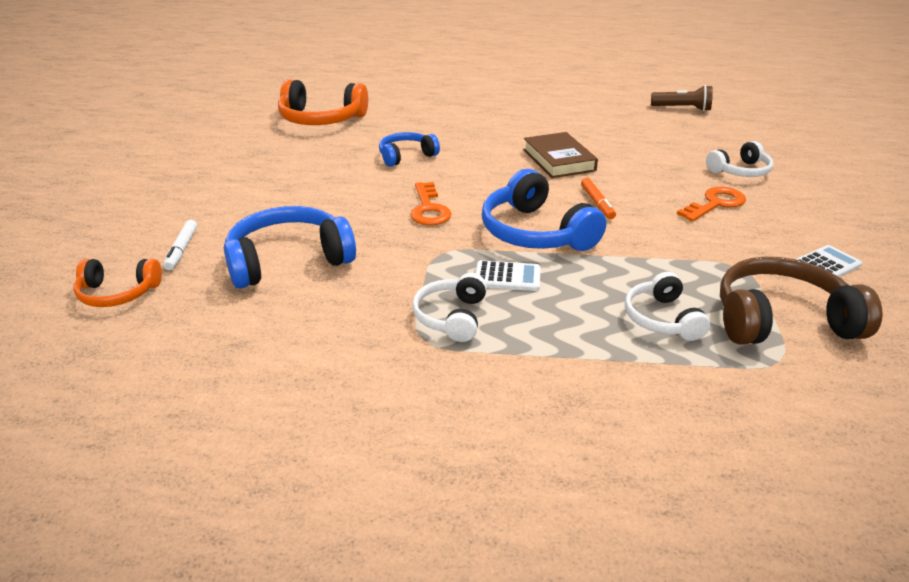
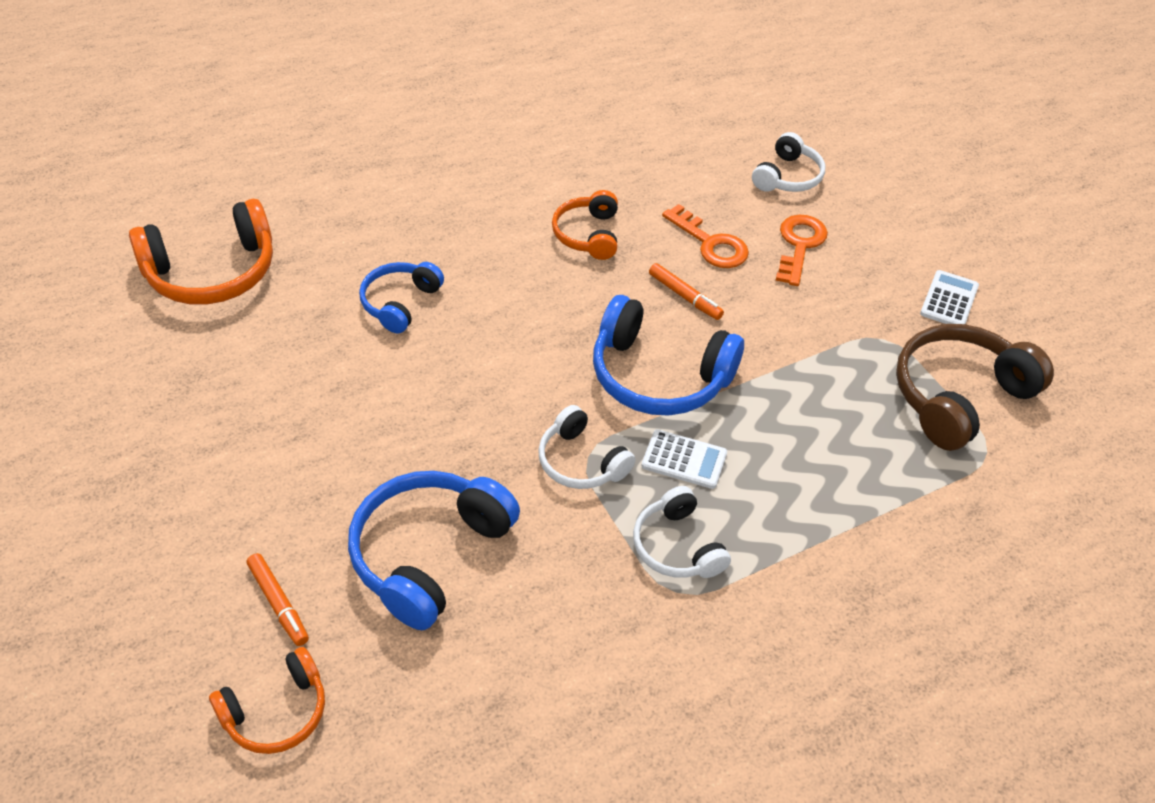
camera: 35 degrees left, 15 degrees up
(182, 250) = (278, 603): white marker -> orange marker
(429, 209) = (512, 390): orange key -> orange key (710, 243)
(507, 277) = (684, 459): white calculator -> white calculator turned 45 degrees clockwise
(559, 160) = (588, 234): brown book -> orange headphones
(662, 319) = (864, 447): white headphones -> white headphones (581, 462)
(682, 108) = (654, 76): brown flashlight -> none

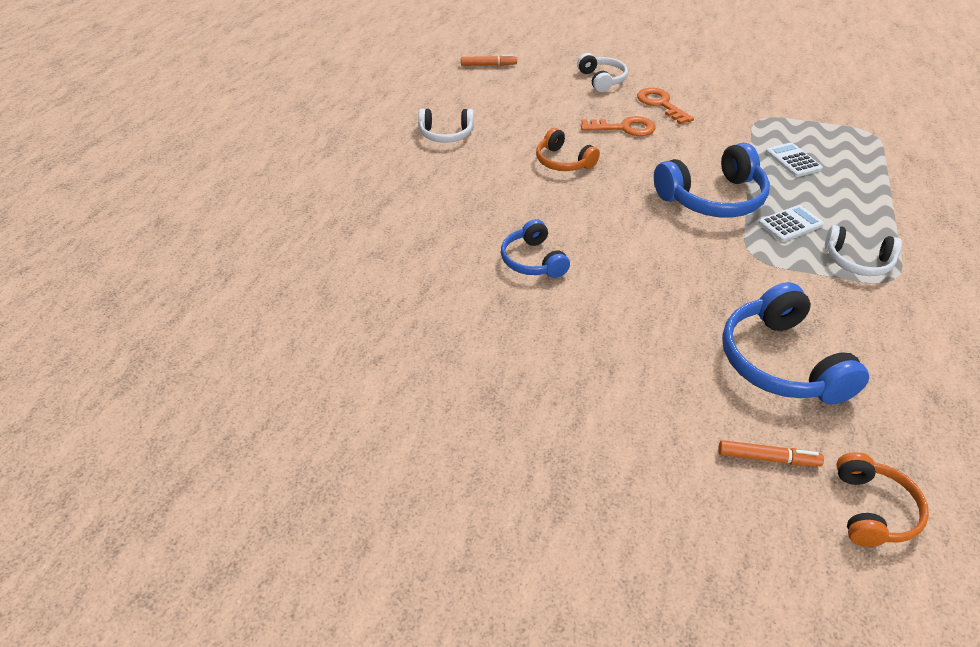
camera: 45 degrees left, 5 degrees down
(212, 272) = (389, 330): orange headphones -> none
(581, 462) = (756, 261): white headphones -> white headphones (446, 134)
(685, 296) = (657, 157): orange marker -> orange marker (488, 65)
(949, 300) = (753, 87): white calculator -> white calculator (793, 160)
(958, 396) = (825, 120): brown headphones -> none

